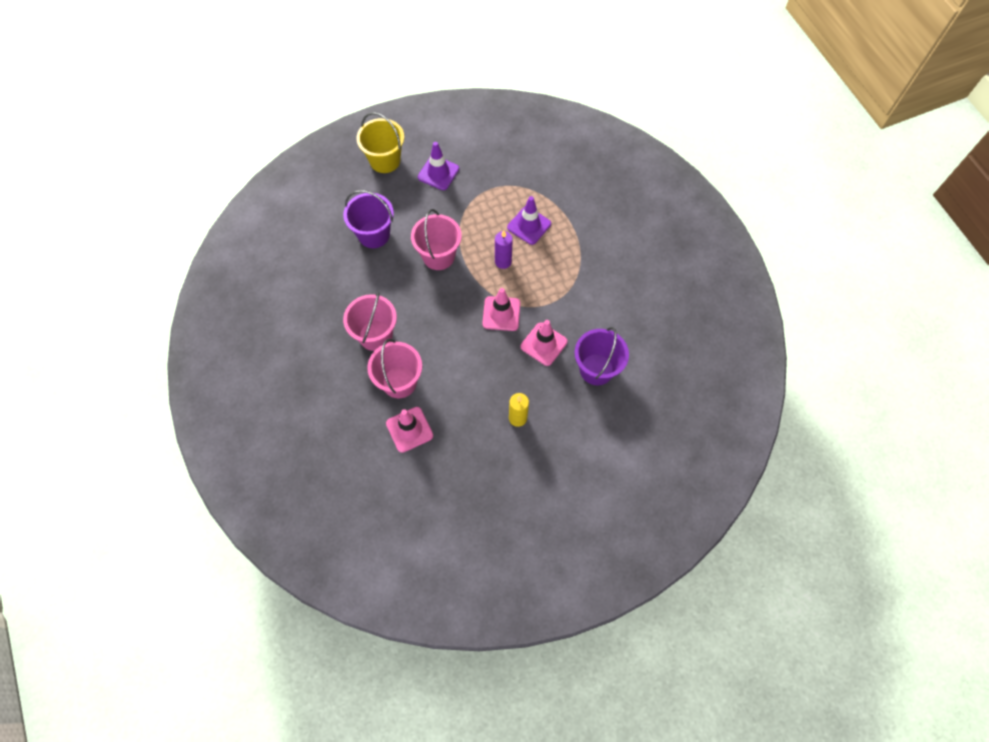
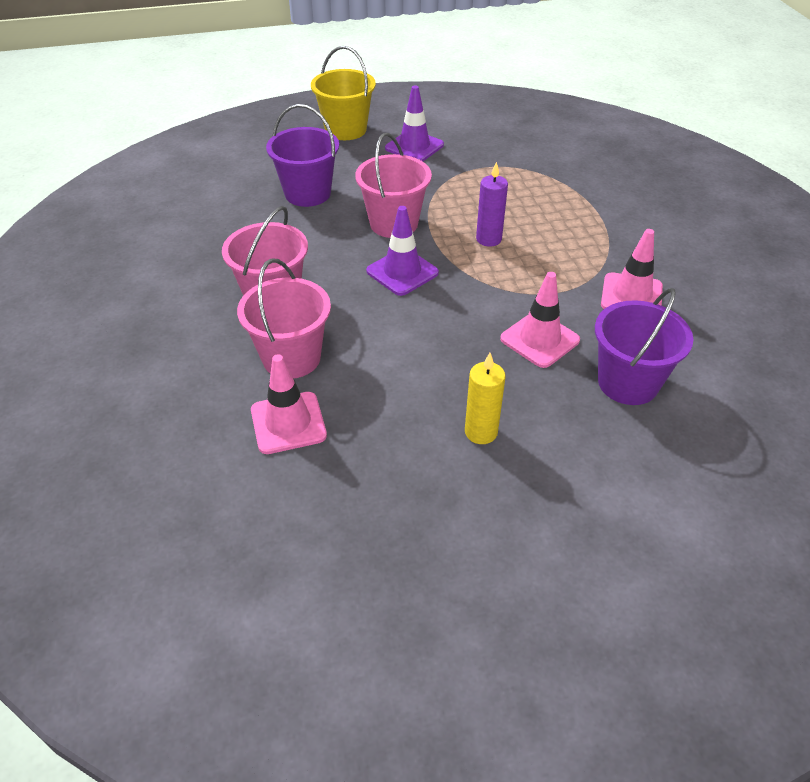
camera: 10 degrees right, 20 degrees down
(501, 313) = (476, 295): pink traffic cone -> pink traffic cone (631, 296)
(529, 225) = (533, 207): purple traffic cone -> purple traffic cone (402, 272)

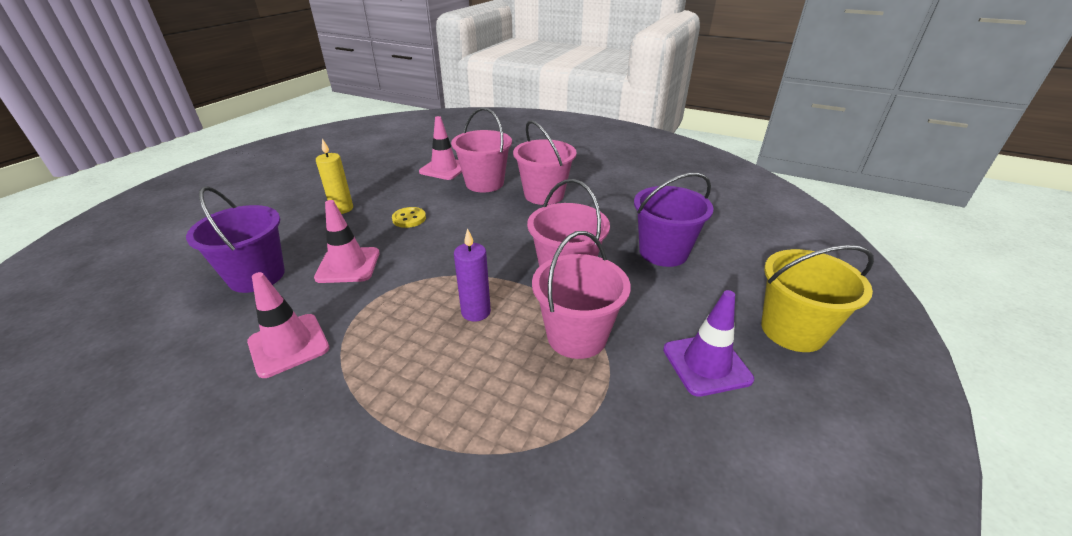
camera: 130 degrees right, 10 degrees down
(402, 272) = (500, 247): purple traffic cone -> none
(431, 360) = (409, 218): none -> yellow button
(452, 192) = (576, 336): none -> pink bucket

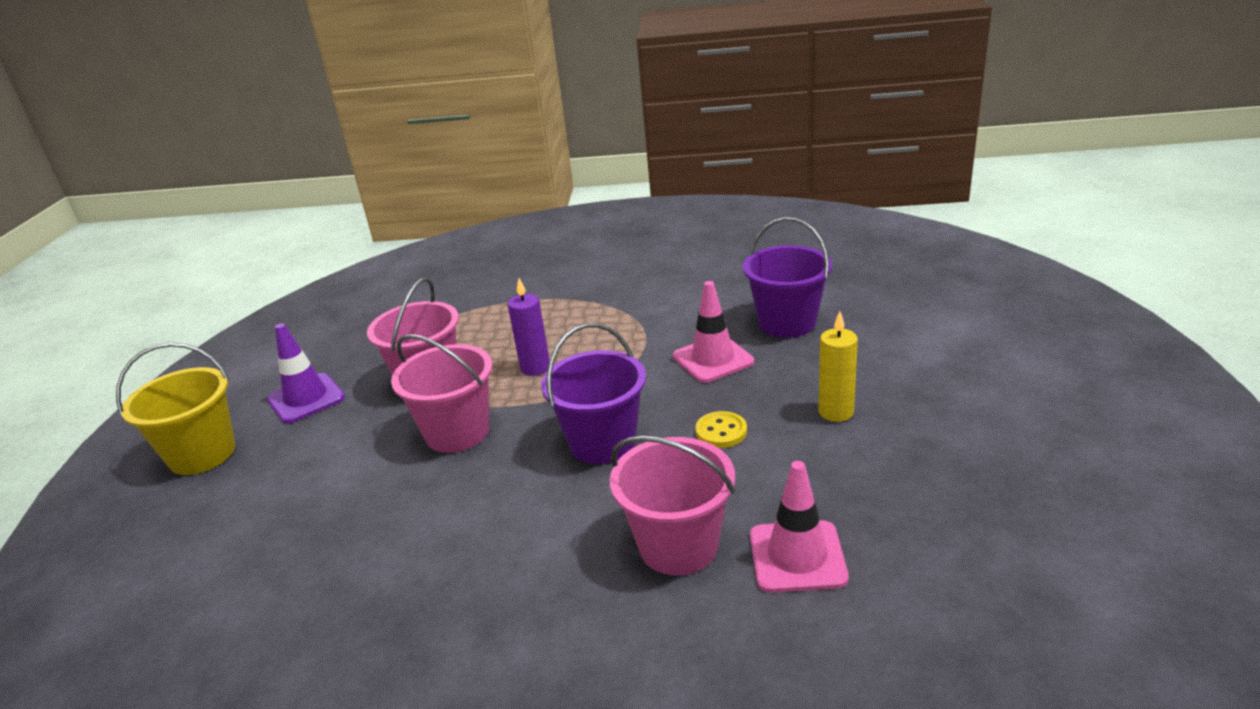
camera: 160 degrees right, 5 degrees down
(288, 345) = (671, 302): pink traffic cone -> none
(544, 195) = (547, 557): pink bucket -> none
(663, 252) = (328, 505): purple bucket -> purple bucket (602, 442)

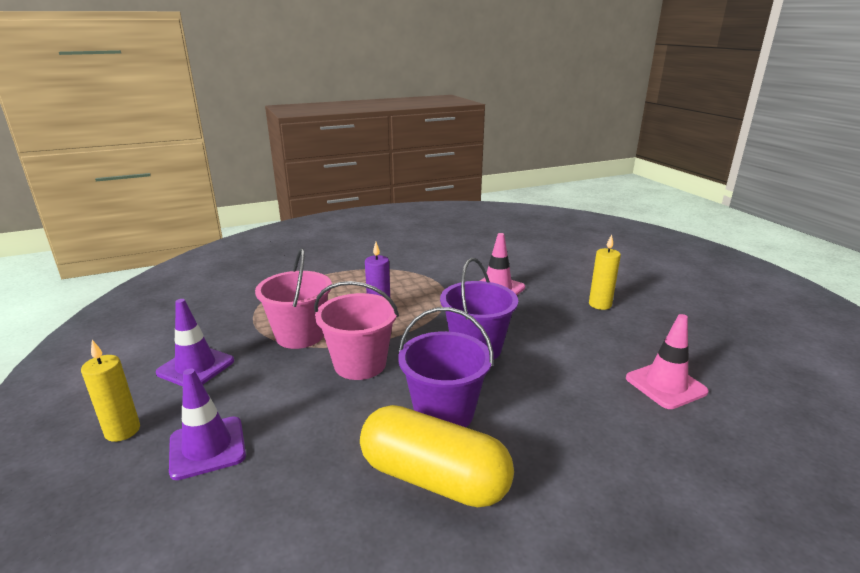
camera: 30 degrees left, 5 degrees down
(202, 454) = (122, 431): yellow bucket -> yellow candle
(251, 491) = (207, 447): none -> purple traffic cone
(412, 588) = (433, 478): none -> yellow capsule
(678, 546) = (592, 397): pink bucket -> none
(721, 431) = (546, 327): yellow button -> none
(787, 323) = (520, 263): purple bucket -> purple bucket (444, 413)

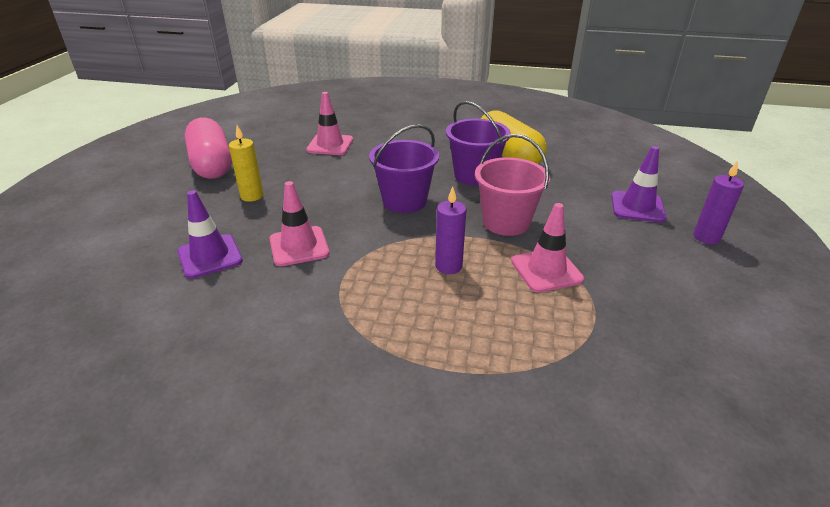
camera: 145 degrees left, 10 degrees up
(122, 431) = (706, 237): yellow candle -> purple candle
(196, 367) = (658, 273): purple traffic cone -> purple traffic cone (210, 256)
(300, 335) = (546, 270): pink bucket -> pink traffic cone
(696, 315) = (212, 164): none -> pink capsule

